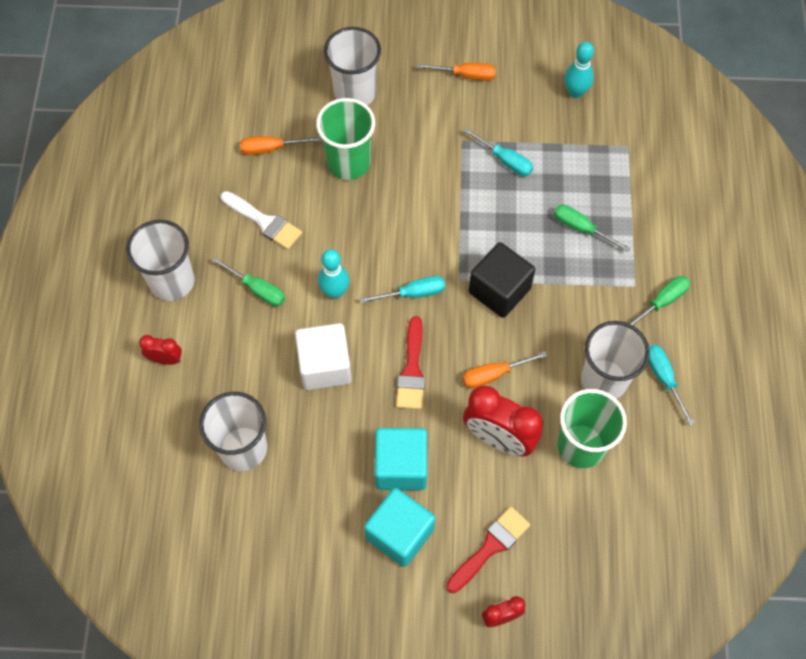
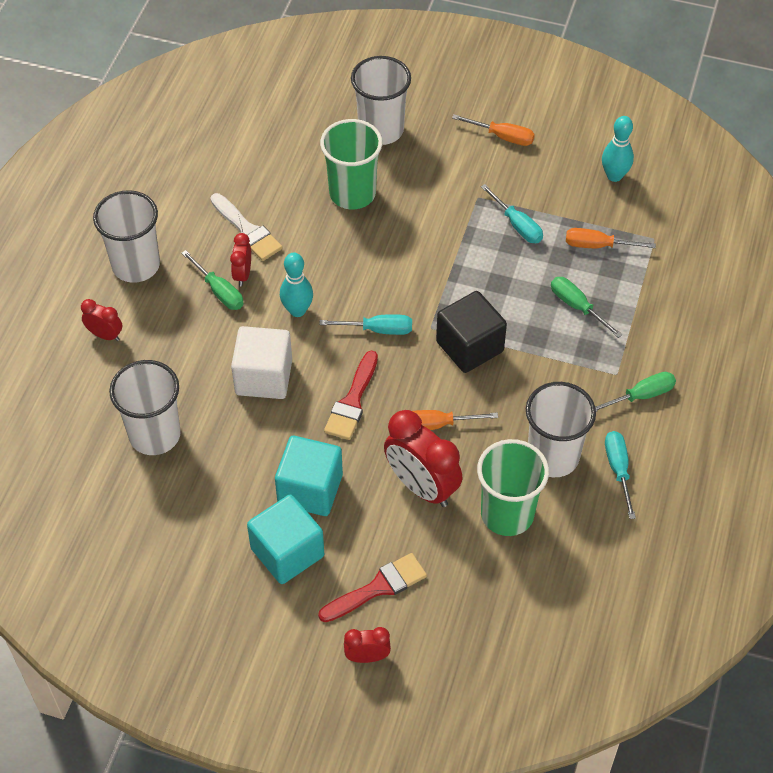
camera: 15 degrees right, 10 degrees down
(270, 149) = (277, 164): orange screwdriver -> orange screwdriver (597, 245)
(274, 267) = (242, 274): none -> red clock

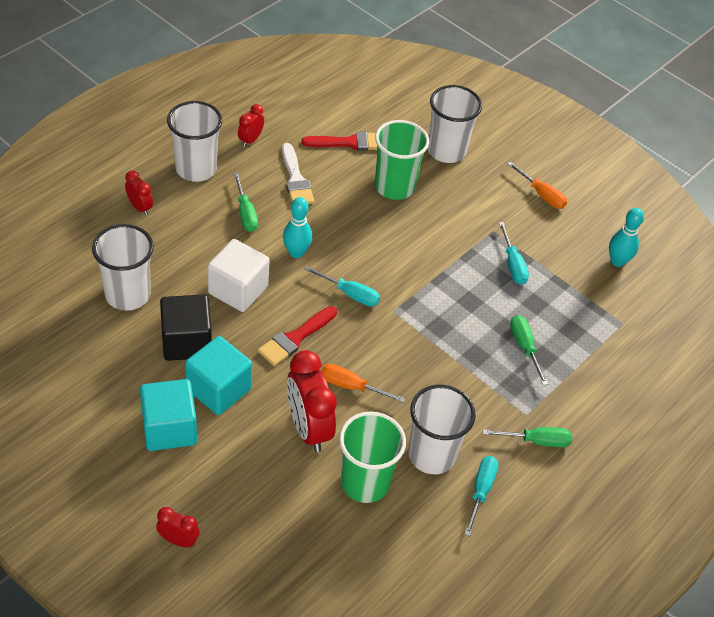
camera: 20 degrees right, 5 degrees down
(242, 274) = (271, 209): red clock -> red clock (250, 140)
(378, 588) = (222, 490): red brush -> red brush (349, 143)
(469, 346) = (416, 339): black cube -> black cube (186, 341)
(597, 245) = (570, 308): orange screwdriver -> none

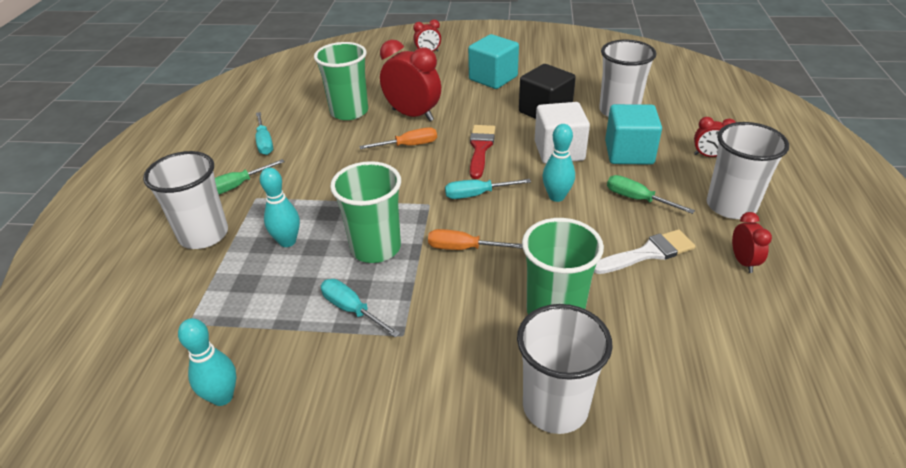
camera: 150 degrees right, 10 degrees down
(218, 389) = (491, 103): turquoise cube -> turquoise cube (629, 153)
(295, 179) = (648, 253): white brush -> white brush turned 120 degrees clockwise
(349, 143) = (663, 330): red brush -> none
(431, 455) = (315, 142): white cup -> white cup (204, 235)
(464, 299) = (375, 248): none -> green cup
(524, 347) = (287, 241): green screwdriver -> turquoise bowling pin
(541, 195) = (379, 430): orange screwdriver -> orange screwdriver (463, 248)

